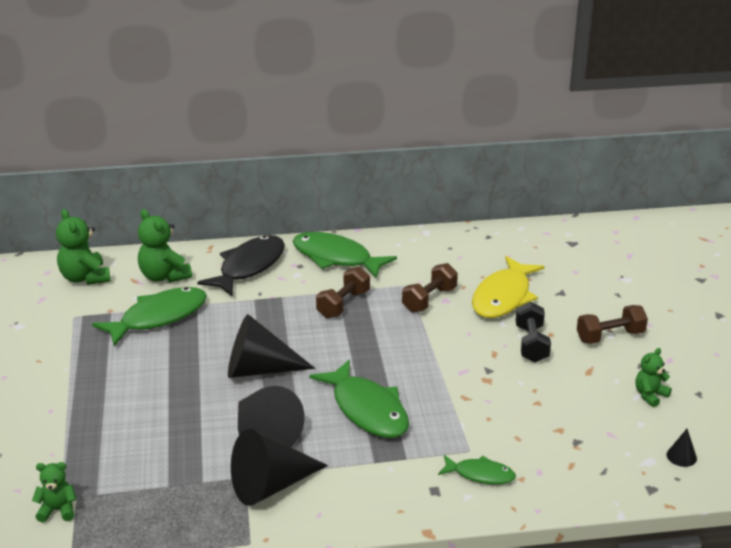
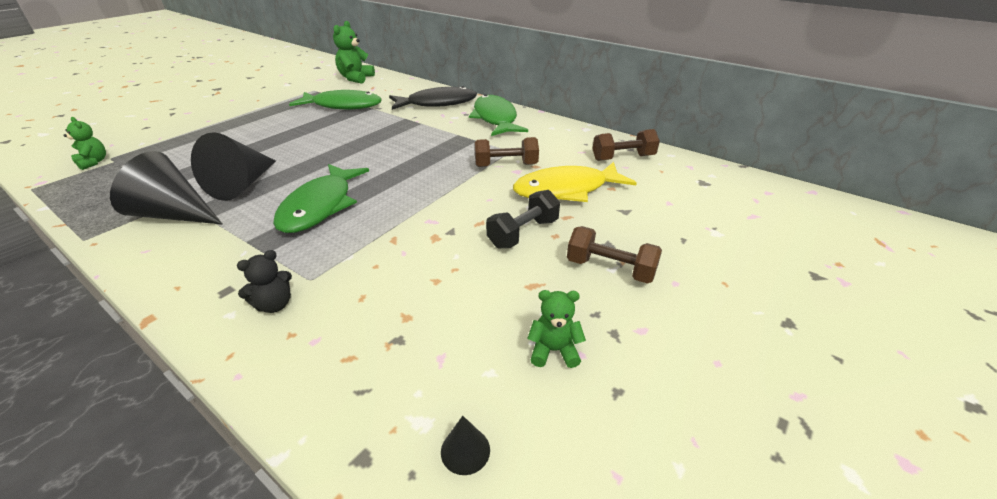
camera: 45 degrees right, 5 degrees up
(164, 276) = (388, 91): green teddy bear -> none
(259, 369) = (324, 151): black cone -> none
(343, 304) = (445, 142): brown dumbbell -> brown dumbbell (623, 158)
(480, 475) = (274, 305): green fish -> black teddy bear

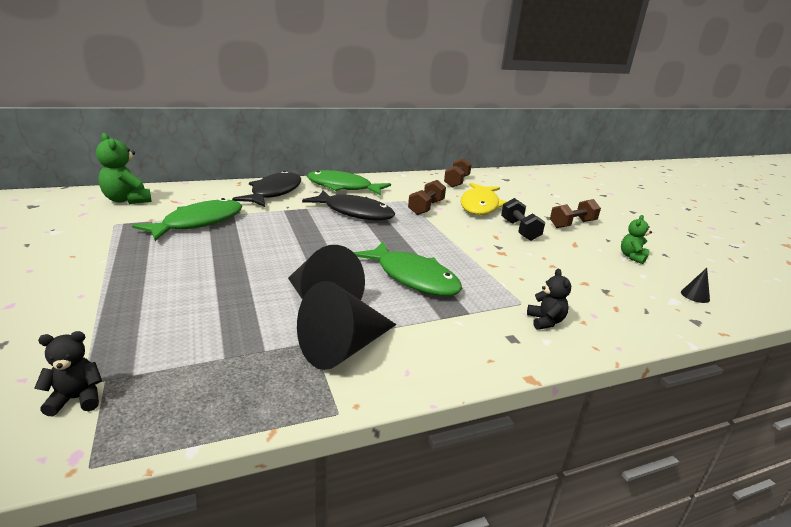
camera: 60 degrees left, 10 degrees down
(93, 162) = (76, 399): green teddy bear -> black teddy bear
(440, 141) = (354, 212): none -> black fish

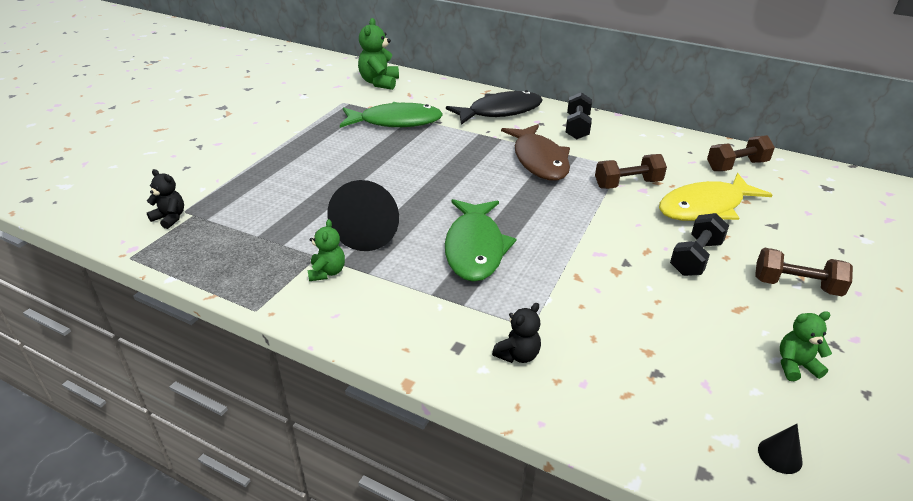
camera: 50 degrees right, 10 degrees up
(343, 187) = (577, 127): green fish -> black dumbbell
(343, 348) = (327, 272): black cone -> green teddy bear
(354, 212) = (539, 160): black fish -> brown fish

